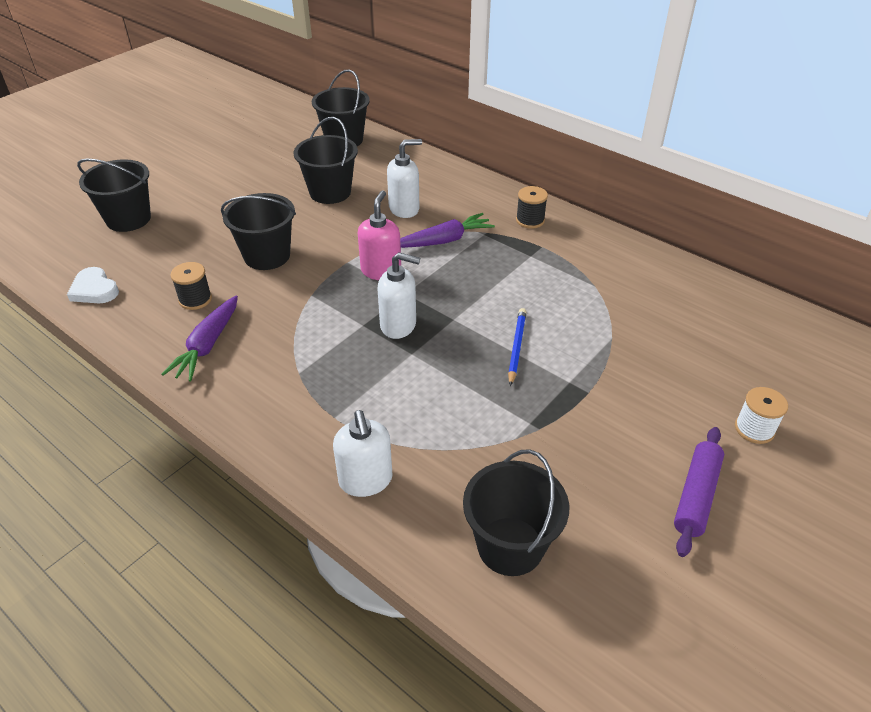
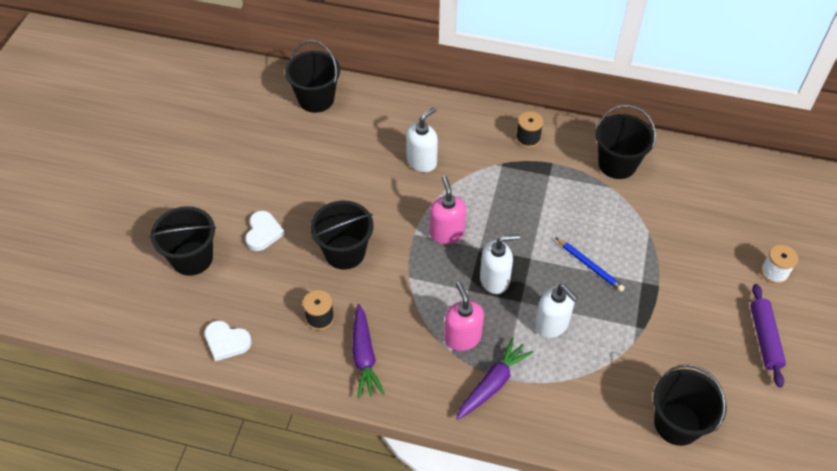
camera: 25 degrees left, 10 degrees up
(207, 219) = (263, 232): none -> white heart
(321, 364) = (462, 337): none -> pink soap dispenser
(330, 192) = (347, 165): black bucket -> black bucket (617, 164)
(365, 480) = (559, 418): white soap dispenser -> white soap dispenser (552, 324)
(444, 240) = (475, 184): purple carrot -> purple carrot (492, 384)
(516, 347) = (590, 266): blue pencil -> blue pencil turned 150 degrees clockwise

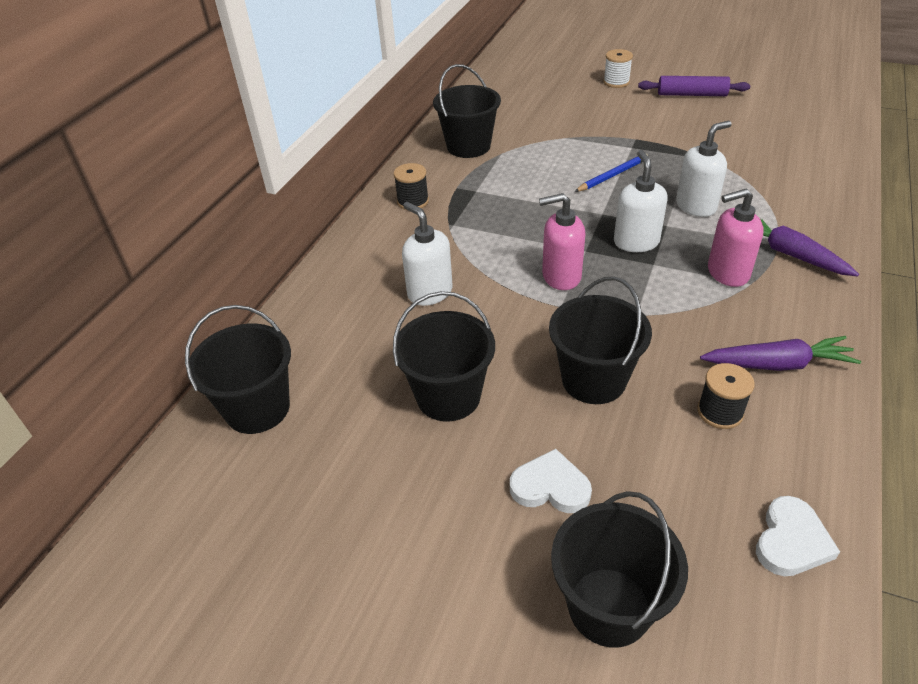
camera: 80 degrees left, 10 degrees down
(677, 424) = (800, 145): black bucket -> black bucket (448, 396)

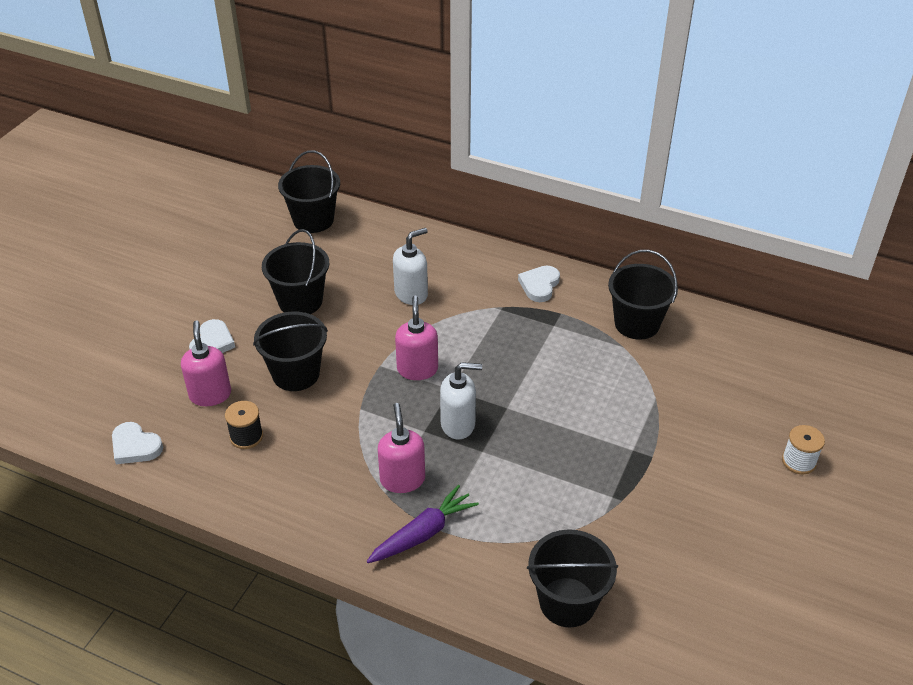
camera: 90 degrees right, 0 degrees up
(413, 201) = (539, 285): black spool -> white heart
(609, 606) = (127, 358): black bucket -> black bucket (567, 602)
(612, 175) = (574, 425): blue pencil -> none
(658, 467) = (210, 394): none -> pink soap dispenser
(691, 94) = (768, 531): purple rolling pin -> none
(696, 206) = (512, 480): white soap dispenser -> none
(777, 364) = (283, 483): purple carrot -> none

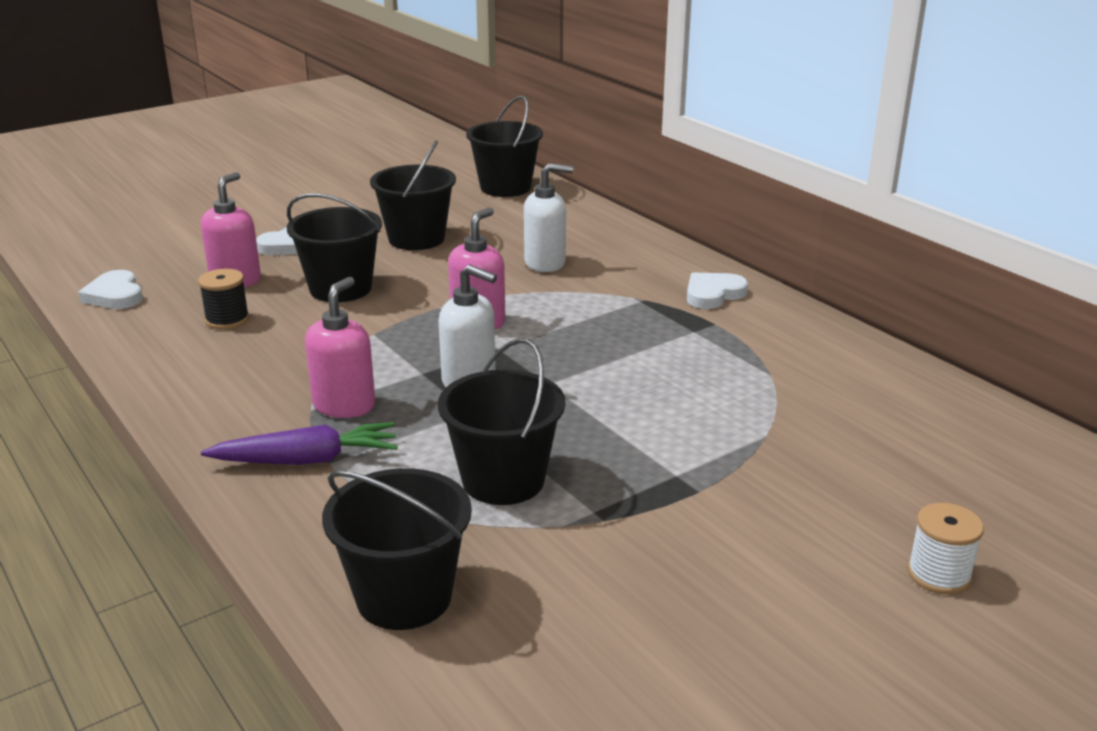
camera: 30 degrees right, 15 degrees down
(637, 324) = (813, 359): black bucket -> black bucket (503, 480)

